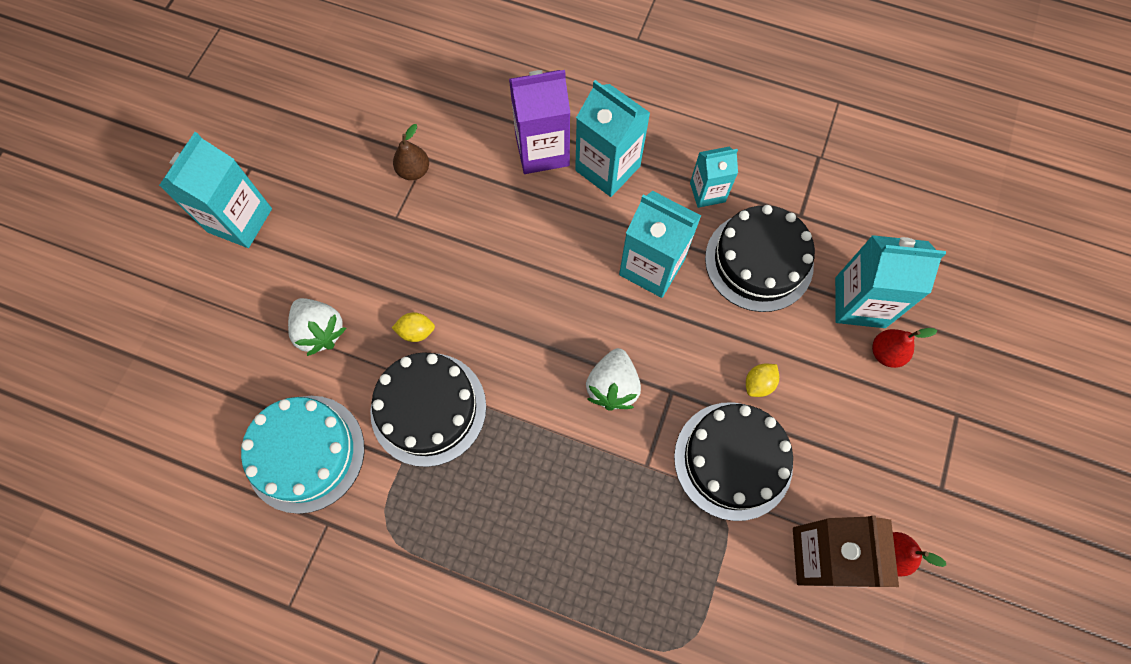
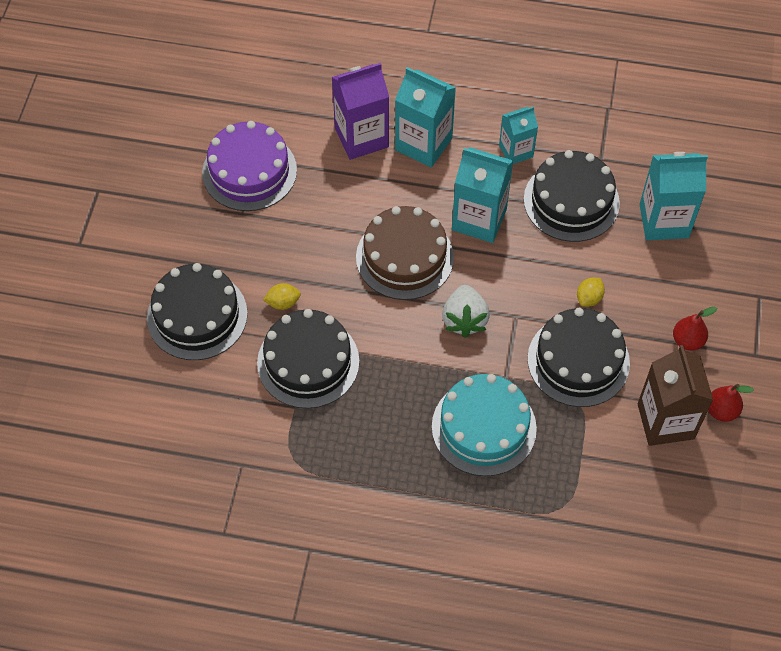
camera: 10 degrees left, 10 degrees down
(240, 220) = (100, 236): turquoise carton -> none
(305, 453) = (208, 413): turquoise cake -> turquoise cake (484, 427)
(320, 331) = (197, 315): white strawberry -> black cake
(414, 171) = (249, 171): brown pear -> purple cake
(561, 299) = (404, 257): none -> brown cake
(886, 353) = (692, 258): red pear -> red pear (687, 341)

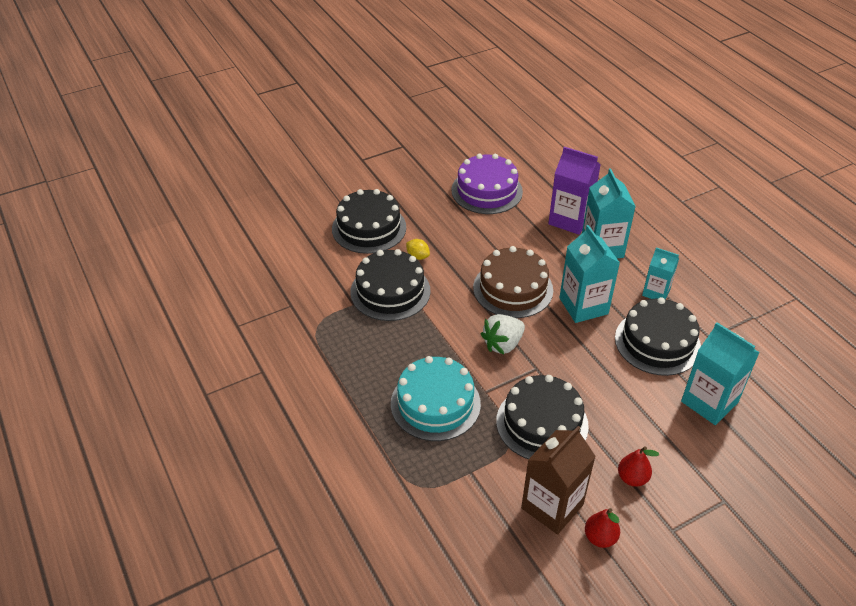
camera: 50 degrees right, 15 degrees down
(589, 298) = (596, 398): yellow lemon -> none

